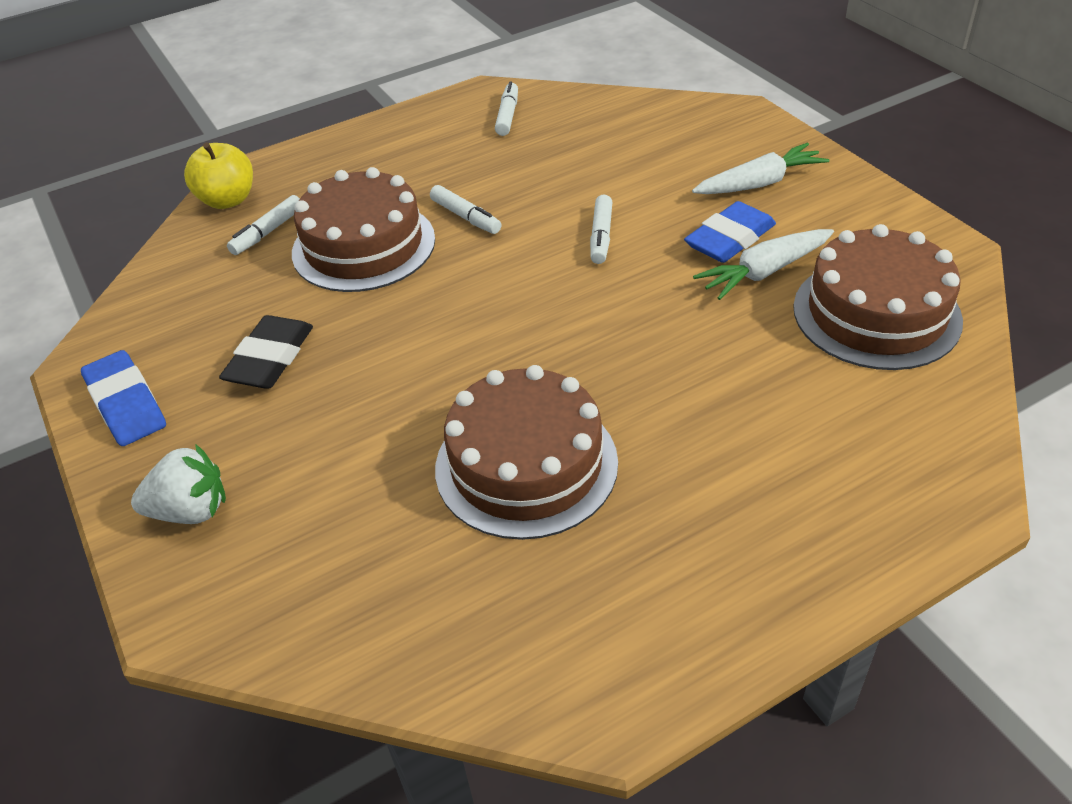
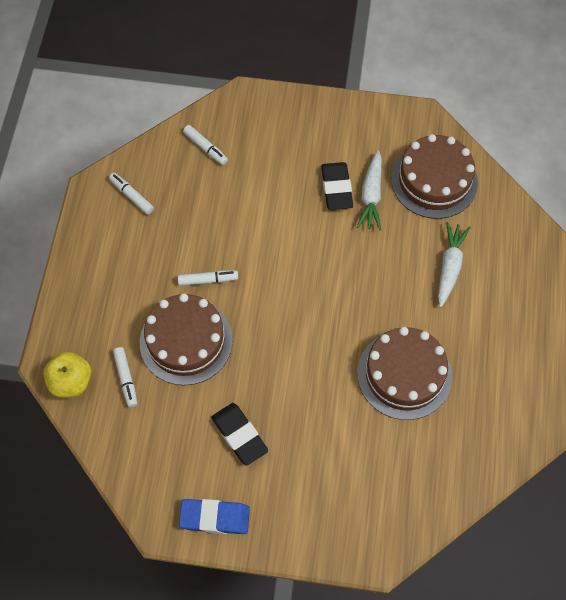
camera: 55 degrees left, 20 degrees up
(191, 511) = (317, 522): white strawberry -> none
(601, 236) = (283, 236): white marker -> white marker (205, 148)
(729, 239) = (336, 188): blue eraser -> black eraser
(759, 183) = (308, 142): white carrot -> white carrot (449, 266)

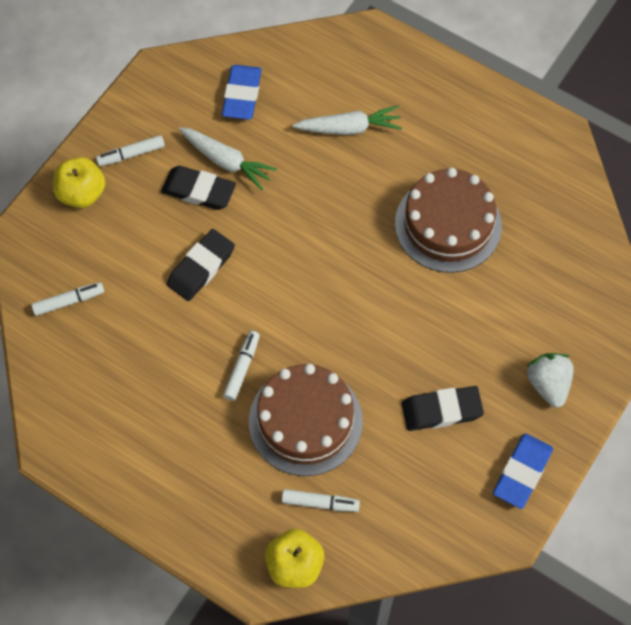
camera: 65 degrees left, 0 degrees up
(132, 196) = (87, 407): white marker -> white marker (131, 154)
(275, 218) = (201, 267): none -> black eraser
(293, 117) = (82, 193): none -> yellow apple
(301, 509) = (548, 384): none -> white strawberry
(434, 180) = (242, 95): brown cake -> blue eraser
(449, 266) = (349, 128): white carrot -> white carrot turned 135 degrees clockwise

